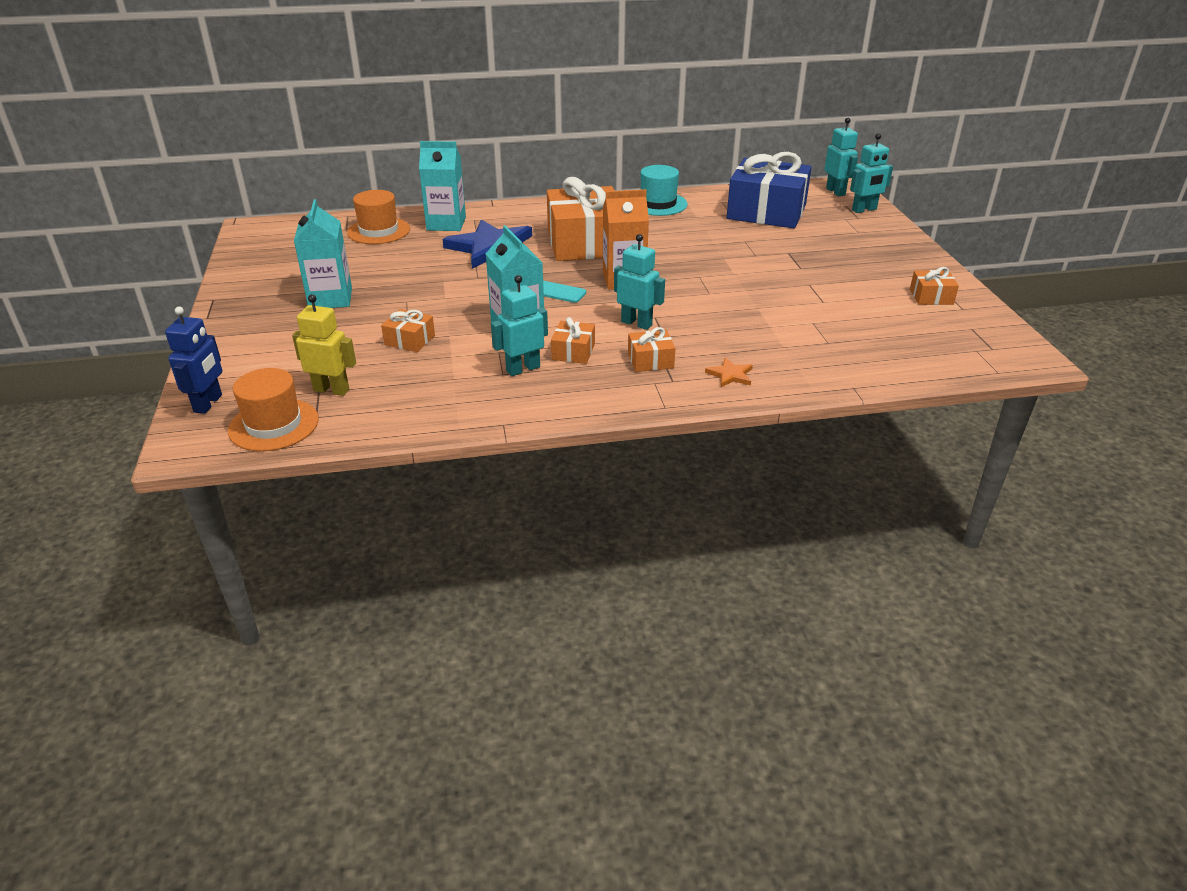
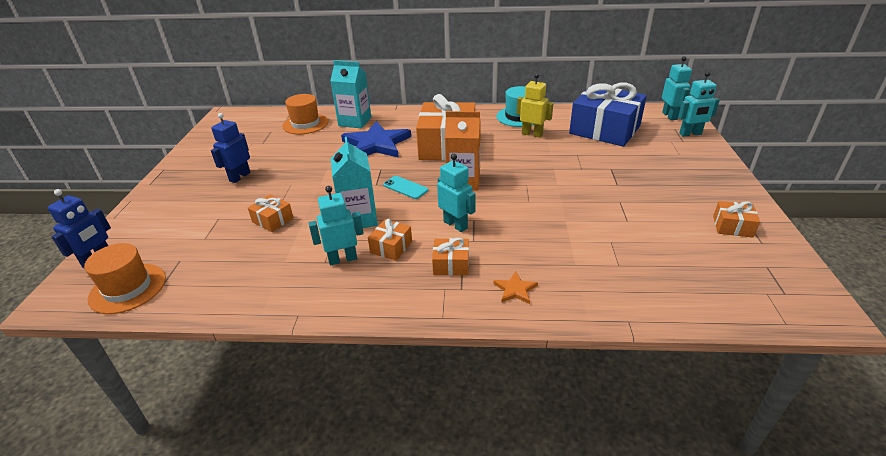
camera: 15 degrees right, 0 degrees up
(330, 299) = (240, 177): turquoise carton -> blue robot
(331, 390) = (189, 260): yellow robot -> yellow robot (532, 134)

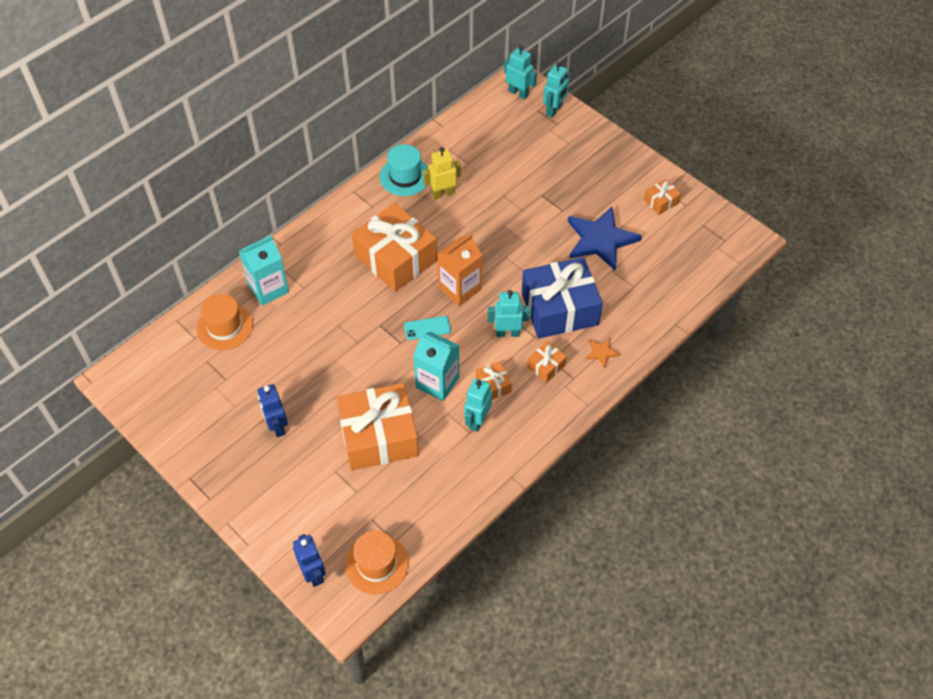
camera: 50 degrees left, 20 degrees up
(273, 220) = (379, 436): orange gift -> orange gift, size x2.29
(376, 144) = (333, 301): blue star -> blue star (600, 240)
(604, 130) = (490, 147): blue gift -> blue gift (559, 308)

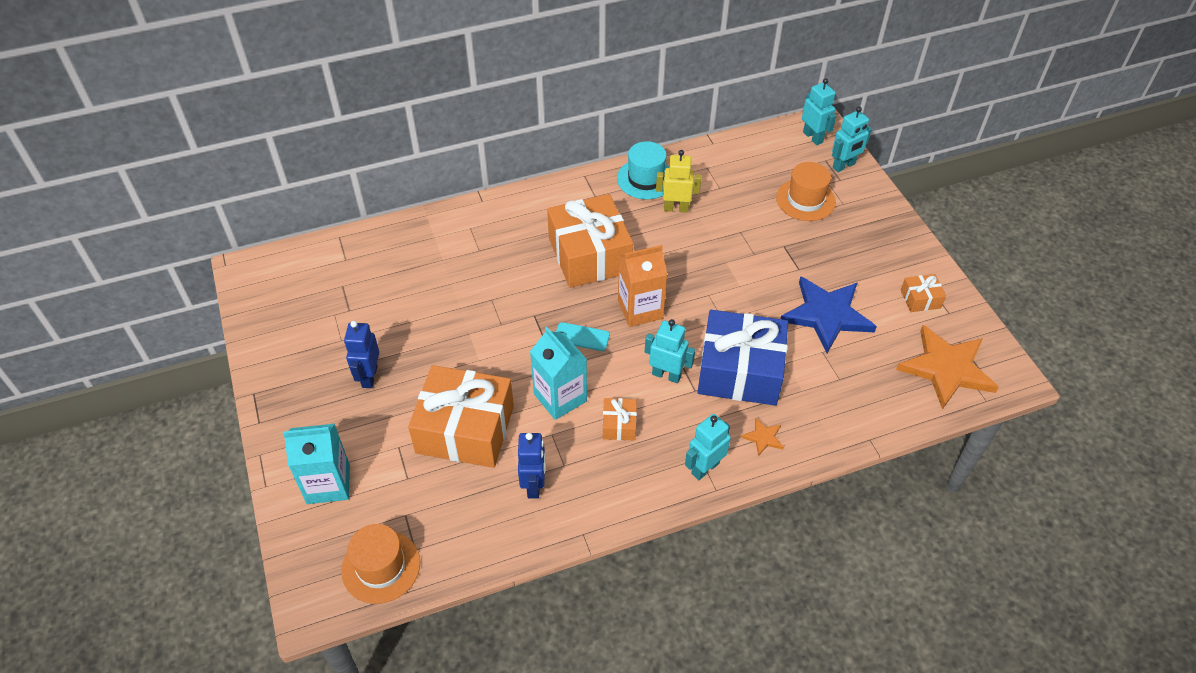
camera: 25 degrees right, 5 degrees down
(225, 327) = (380, 259): orange hat -> orange hat (805, 200)
(268, 288) = (444, 238): turquoise carton -> turquoise carton (328, 484)
(314, 574) = (310, 547): blue robot -> blue robot (534, 485)
(477, 420) = (580, 456): turquoise robot -> turquoise robot (705, 468)
(546, 366) = (690, 427): orange gift -> none
(703, 249) = (946, 368): none -> orange star

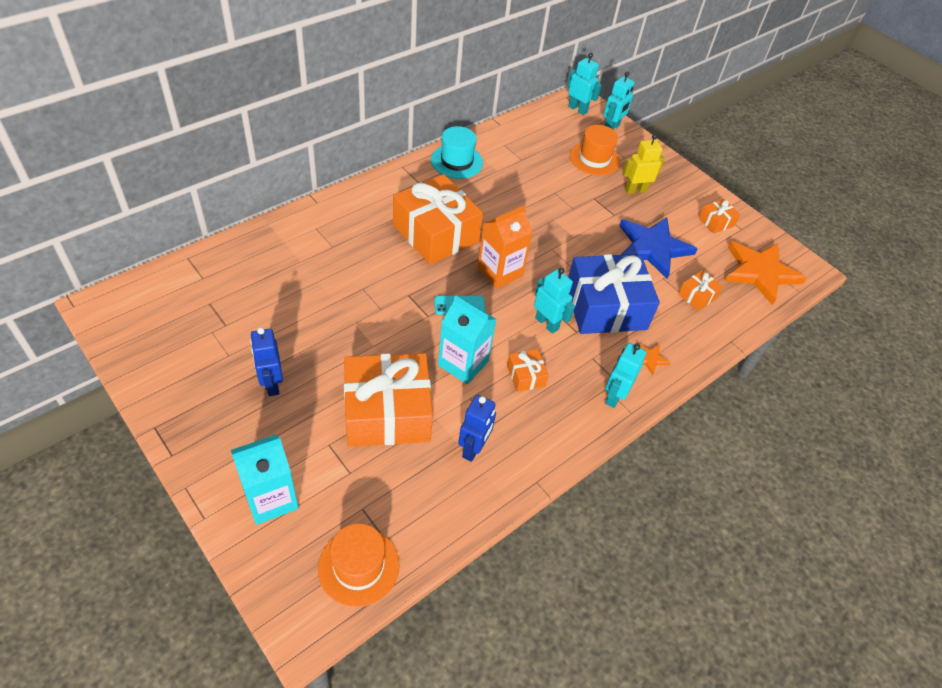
camera: 25 degrees left, 0 degrees up
(534, 485) = (473, 448): blue robot -> blue robot turned 45 degrees clockwise
(666, 375) = (547, 323): turquoise robot -> turquoise robot turned 45 degrees clockwise
(676, 208) = (493, 182): yellow robot -> yellow robot (635, 190)
(854, 380) = (697, 296): none -> orange gift

